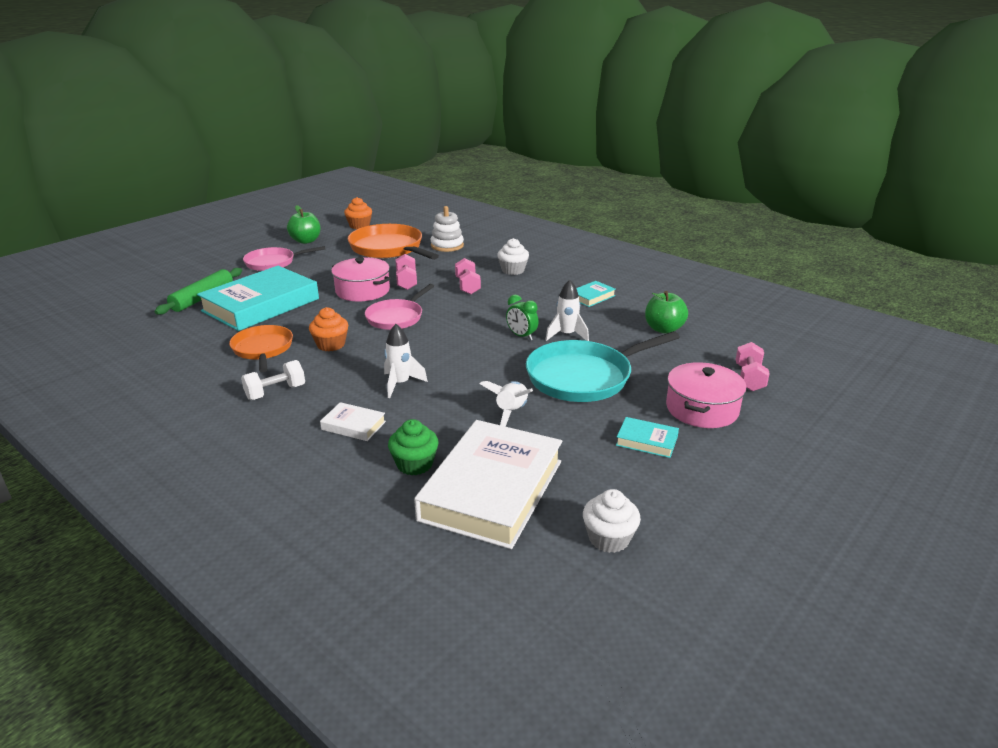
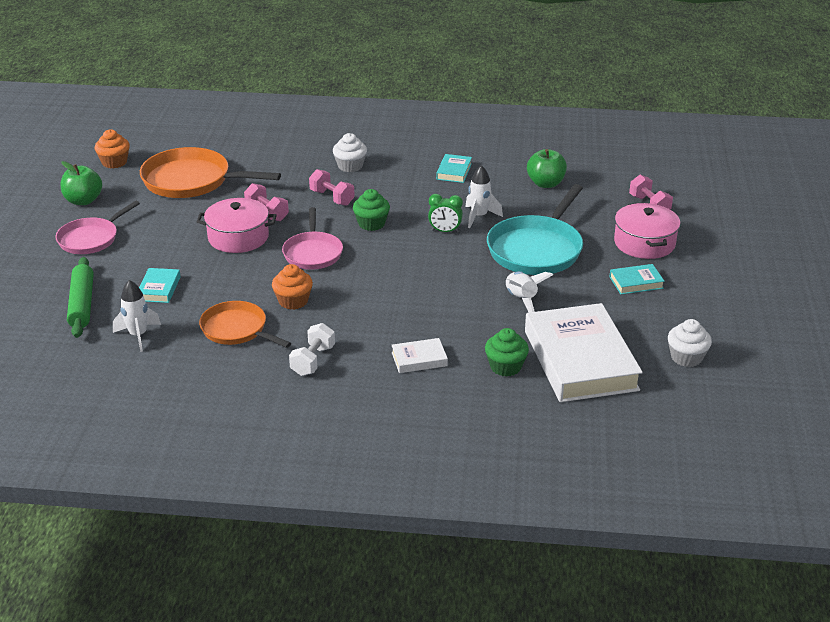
camera: 35 degrees left, 5 degrees up
(261, 305) = (159, 289): turquoise book -> turquoise book, size x0.42
(400, 384) = (406, 311): white rocket -> white rocket (138, 335)
(447, 246) = (247, 158): white stacking toy -> none
(470, 312) = (371, 224): none -> green cupcake

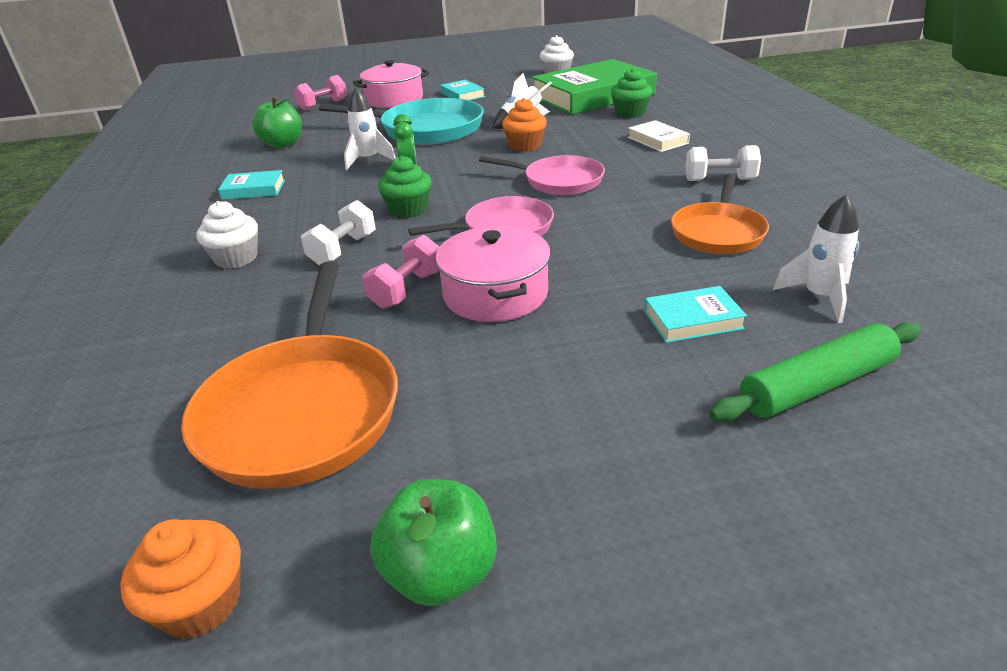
camera: 105 degrees left, 0 degrees up
(91, 239) = (605, 472): pink pan -> pink pan (559, 181)
(293, 301) = (623, 215): orange cupcake -> orange cupcake (525, 146)
(332, 198) = (343, 250): pink dumbbell -> white dumbbell
(580, 360) = (593, 95): white book -> green book

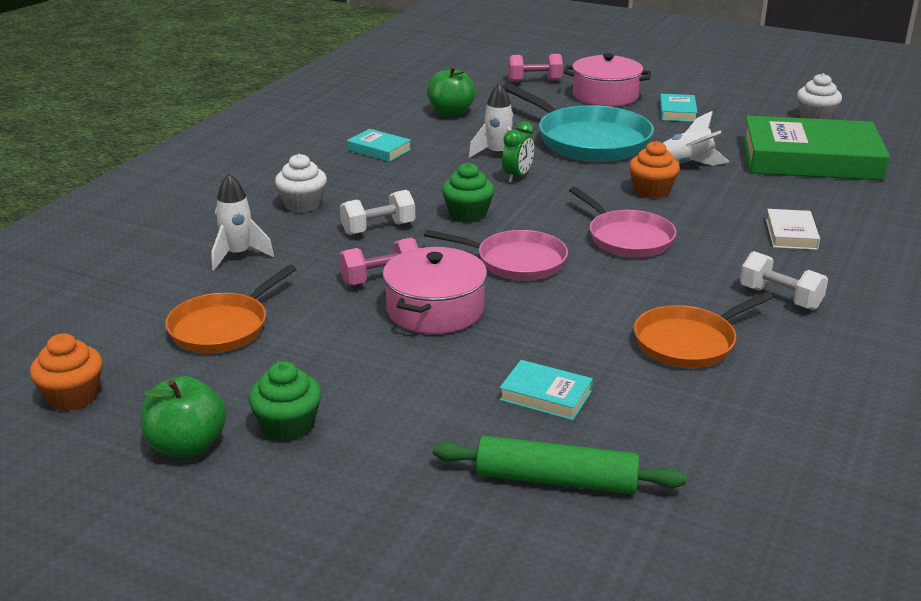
camera: 35 degrees right, 5 degrees down
(302, 410) = (223, 327): orange pan -> orange pan, size x0.63
(630, 113) = (815, 193): green cupcake -> green cupcake (288, 426)
(819, 297) = (676, 430): white rocket -> white rocket (238, 255)

